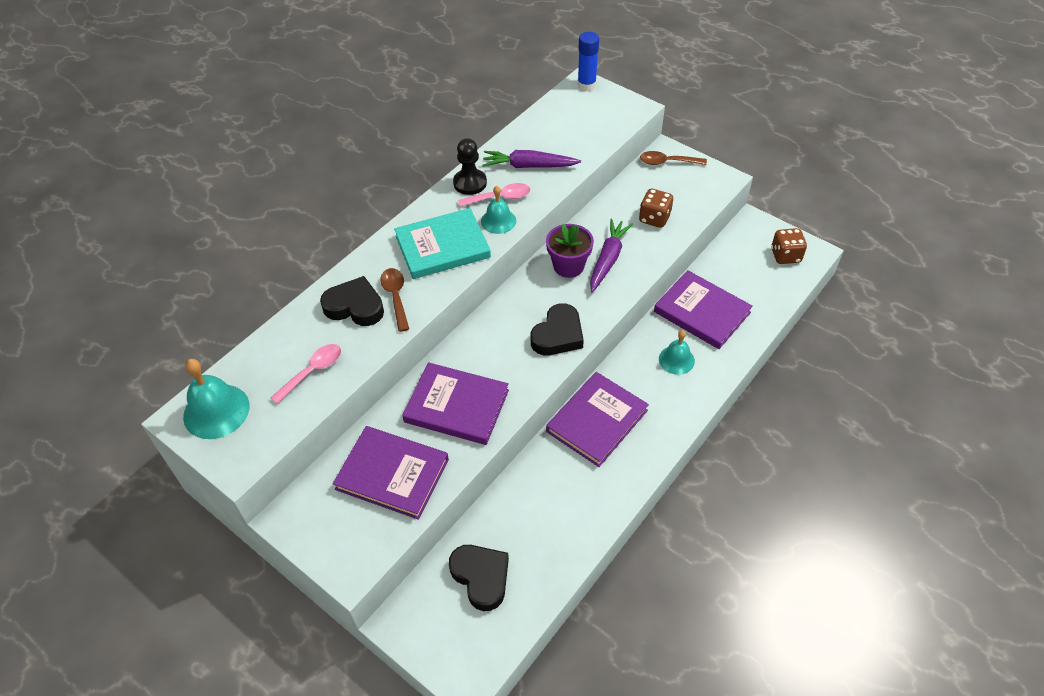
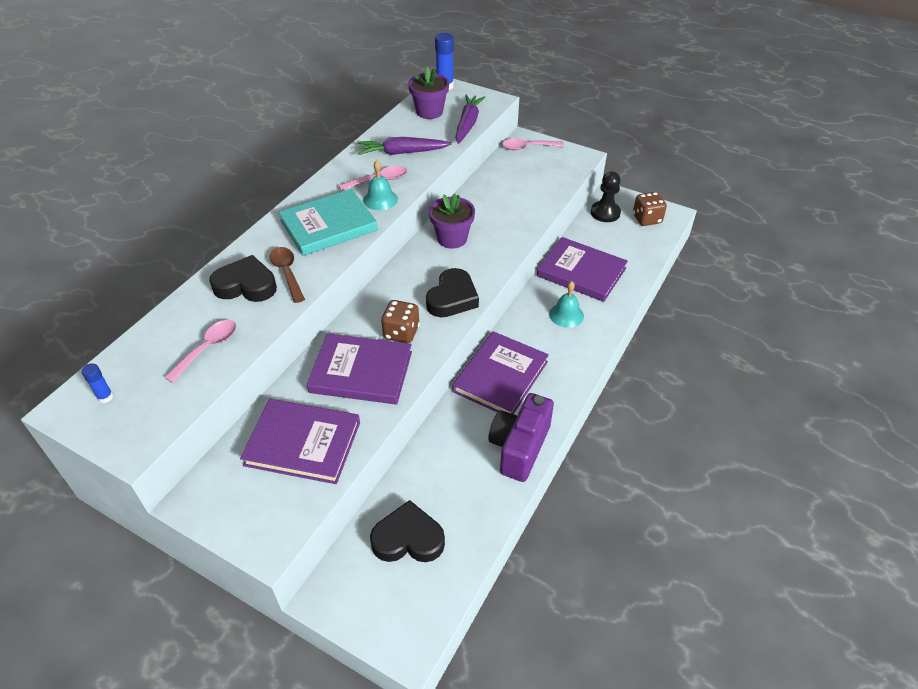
camera: 10 degrees left, 5 degrees down
(216, 411) = (105, 397): turquoise bell -> blue glue stick
(470, 183) = (347, 171): black pawn -> black pawn (605, 213)
(481, 577) = (408, 538): black heart -> black heart turned 45 degrees counterclockwise
(565, 117) = (429, 112): none -> purple flower pot
(602, 499) = (519, 447): none -> purple camera
(608, 259) = (488, 230): purple carrot -> purple carrot (468, 124)
(654, 218) = (525, 193): brown dice -> brown dice (401, 332)
(667, 162) = (528, 147): brown spoon -> pink spoon

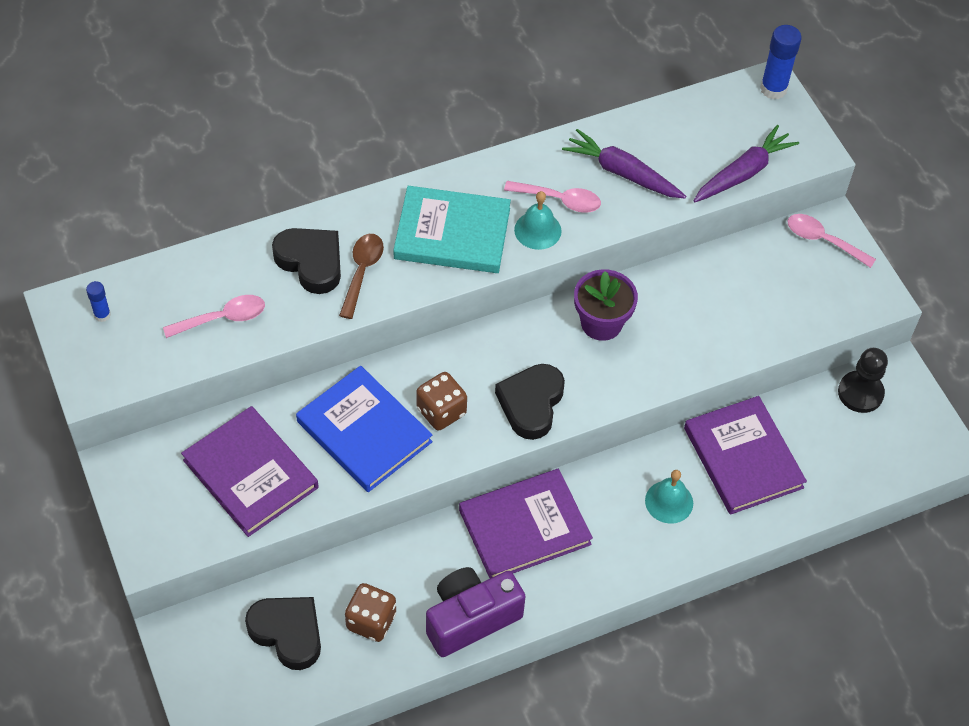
camera: 35 degrees right, 10 degrees up
(361, 372) = (364, 431): purple book -> blue book
(429, 112) = (714, 123): purple flower pot -> none
(452, 298) = (531, 404): black heart -> black heart turned 135 degrees clockwise
(647, 219) = (906, 437): brown dice -> brown dice (371, 621)

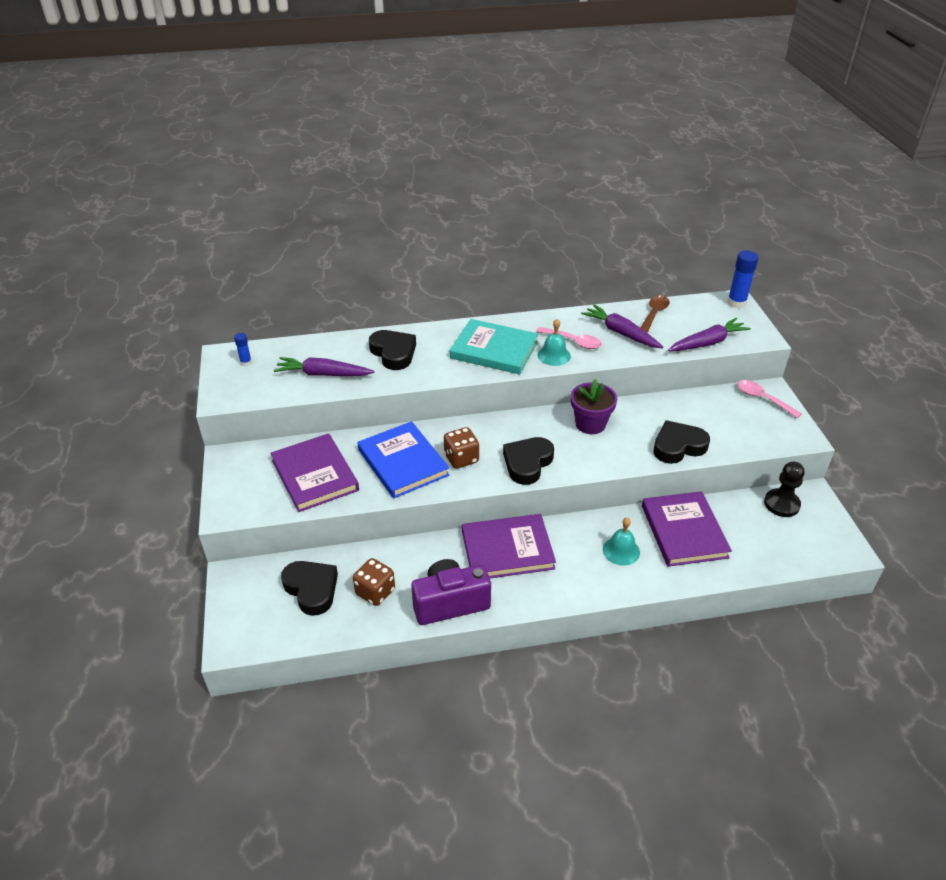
camera: 15 degrees right, 15 degrees down
(222, 318) = (323, 374): pink spoon -> purple carrot
(362, 272) = (426, 362): brown spoon -> brown spoon (654, 314)
(723, 341) = (678, 446): none -> black heart

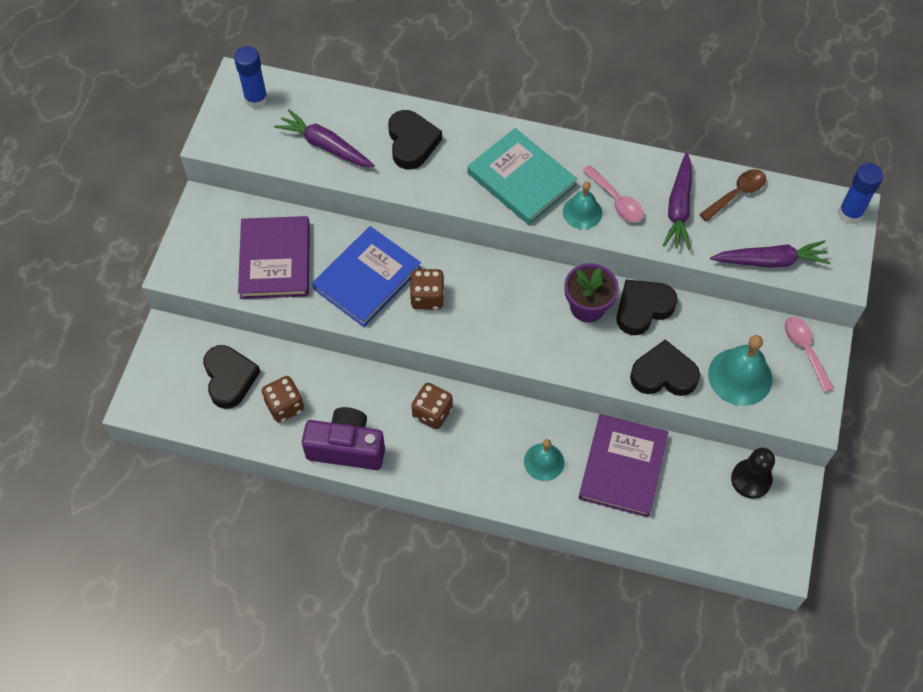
camera: 25 degrees right, 20 degrees up
(246, 362) = (256, 99): blue glue stick -> blue glue stick, size x1.81
(403, 462) = (367, 279): blue book -> blue book turned 45 degrees clockwise
(507, 550) = (432, 413): purple book -> brown dice
(527, 463) = (491, 331): black heart -> black heart (643, 308)
(621, 333) = (679, 208): purple carrot -> purple carrot turned 150 degrees counterclockwise
(732, 429) = (740, 376): none -> turquoise bell

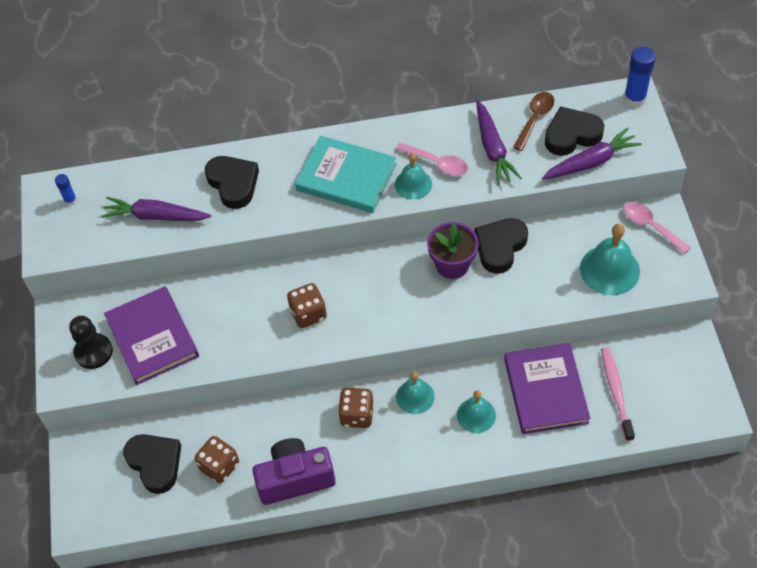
camera: 20 degrees left, 5 degrees down
(256, 99) = (70, 200): blue glue stick -> blue glue stick, size x0.55
(367, 279) = (246, 319): blue book -> none
(495, 419) = (415, 396): none -> turquoise bell
(663, 374) = (545, 294): black heart -> black heart (571, 135)
(690, 499) = (616, 392): none -> pink toothbrush
(751, 479) = (657, 354): black pawn -> black pawn (93, 352)

